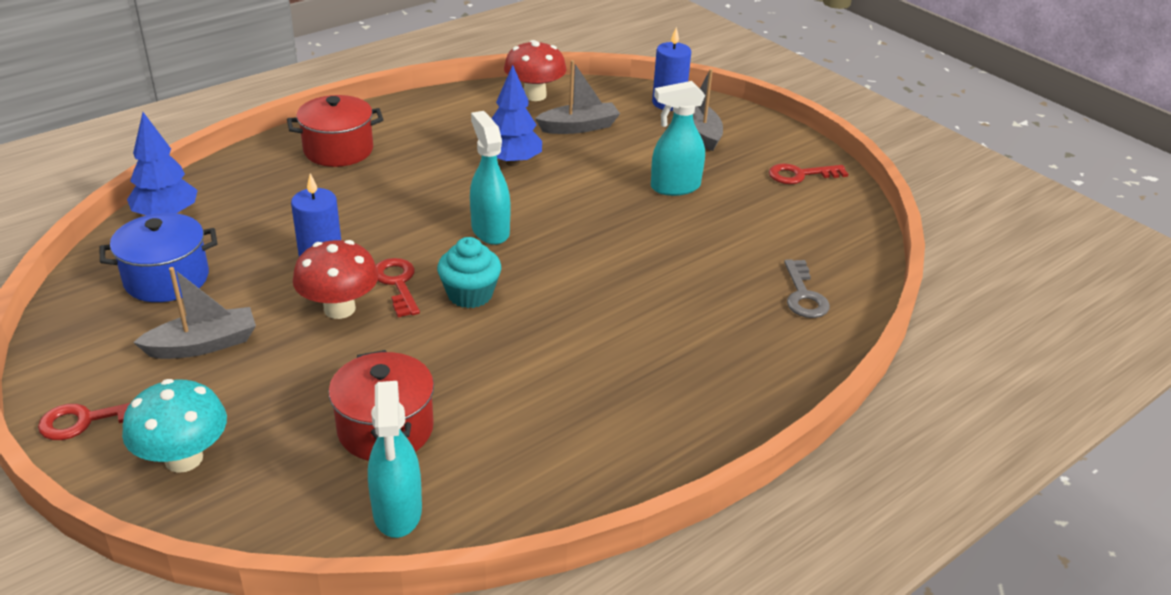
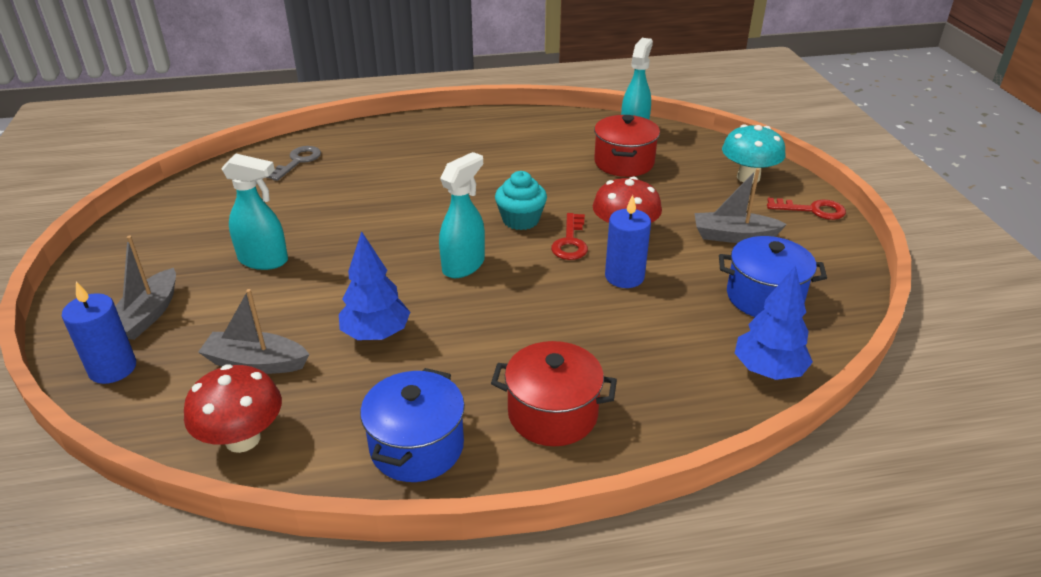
camera: 150 degrees left, 0 degrees up
(421, 116) = (417, 447): none -> blue pot
(490, 230) = (464, 265): turquoise spray bottle -> turquoise spray bottle turned 150 degrees counterclockwise
(800, 175) = (143, 241): red key -> none

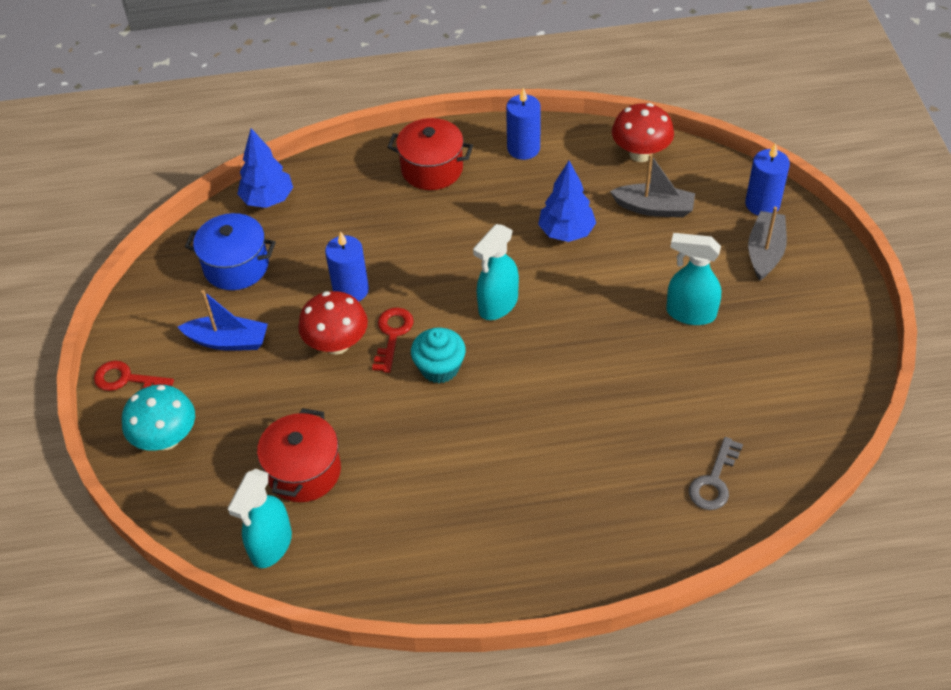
camera: 175 degrees left, 15 degrees up
(417, 447) = (523, 148): blue pot -> blue candle
(734, 236) = (228, 341): grey boat -> blue boat

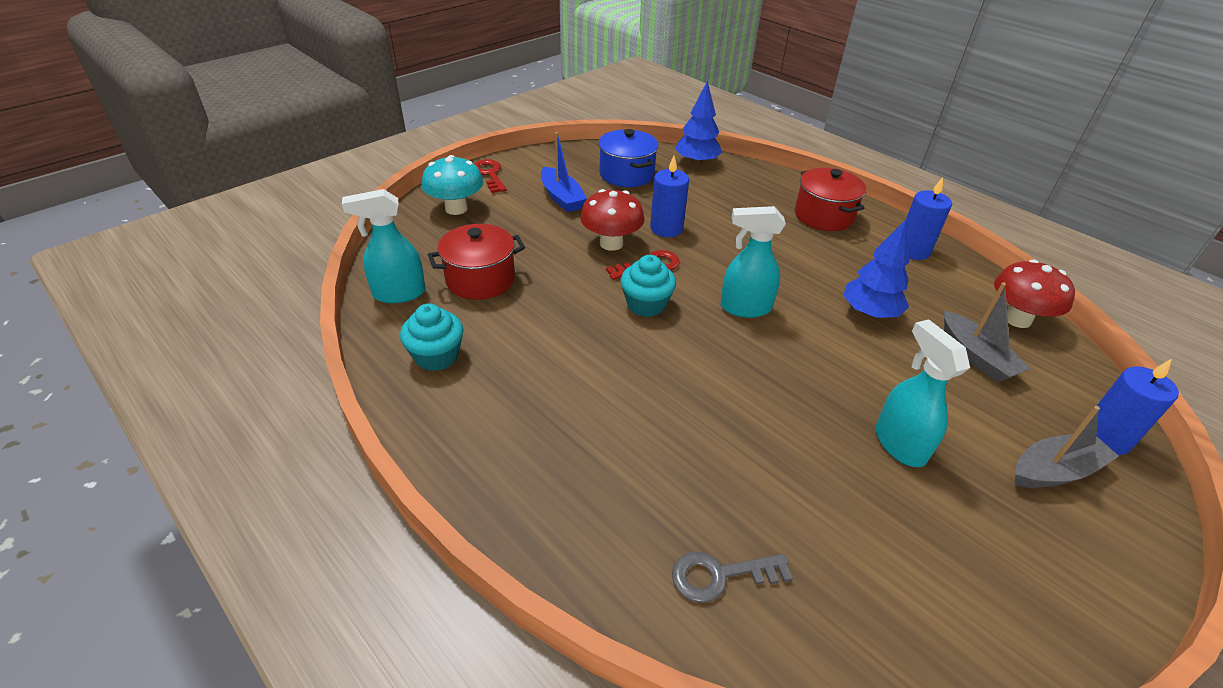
camera: 50 degrees right, 10 degrees down
(383, 551) = (436, 356): none -> turquoise cupcake

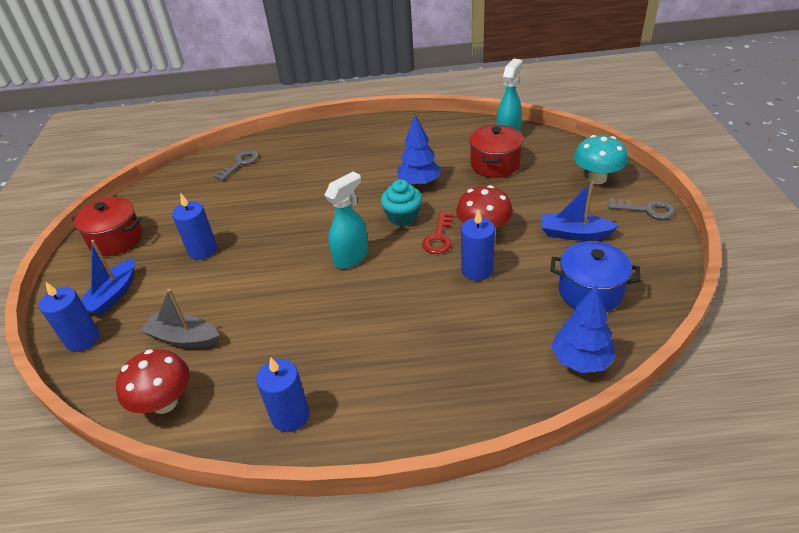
camera: 135 degrees right, 0 degrees up
(436, 356) = (441, 135): turquoise cupcake -> none
(490, 174) = (646, 210): red key -> grey key
(823, 216) = (399, 392): red pot -> red pot (116, 239)
(869, 313) = (275, 316): blue tree -> blue tree (419, 183)
(899, 444) = (202, 250): turquoise spray bottle -> blue candle
(1054, 471) = (113, 295): grey boat -> blue boat

